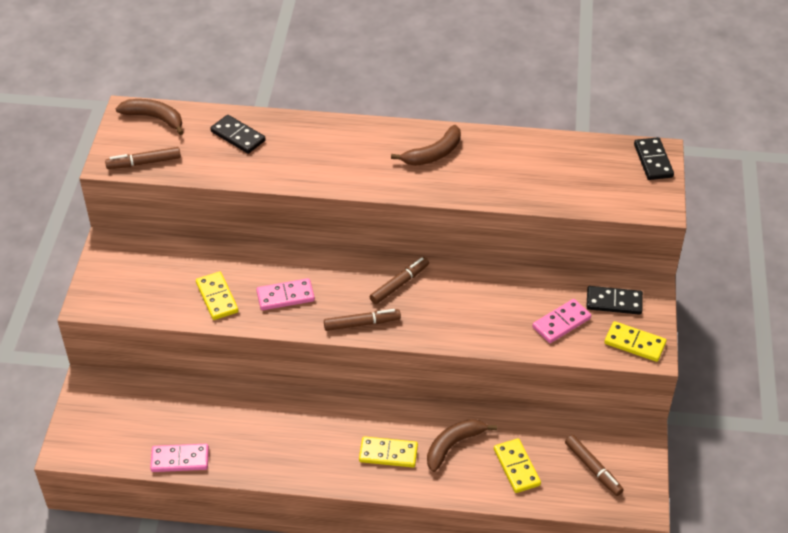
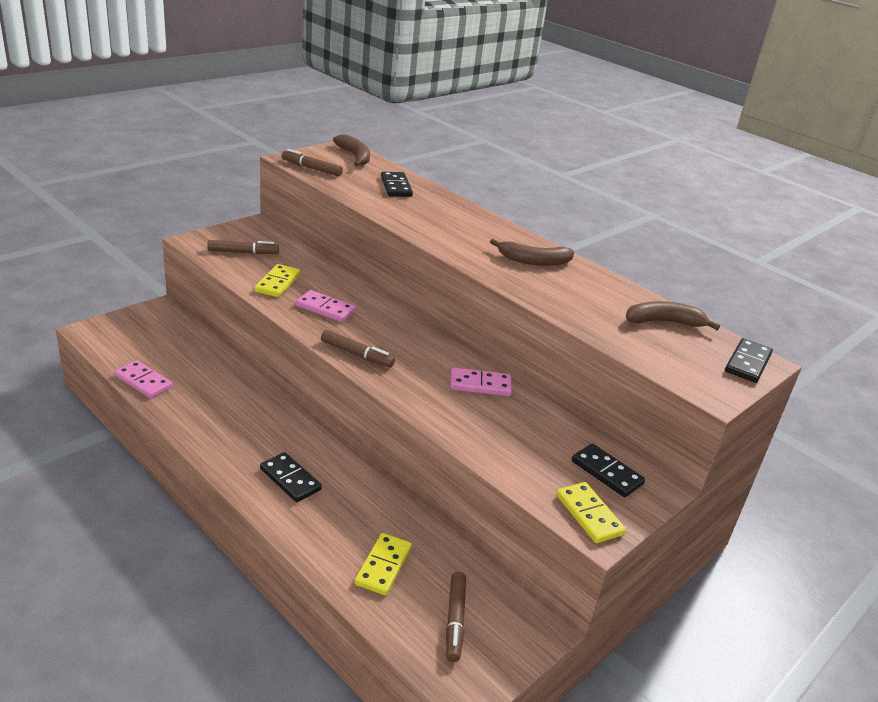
camera: 35 degrees right, 15 degrees down
(388, 453) = (290, 479): yellow domino -> black domino
(399, 284) = (423, 350): brown marker -> brown marker (243, 252)
(453, 445) = (351, 511): brown banana -> brown banana (664, 322)
(561, 323) = (532, 455): pink domino -> pink domino (480, 385)

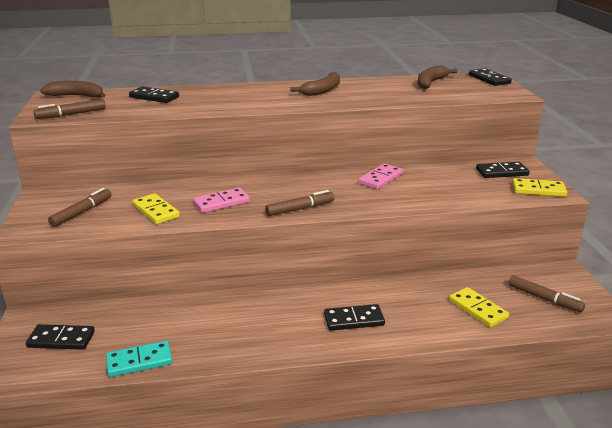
camera: 50 degrees left, 5 degrees down
(144, 335) = (61, 339): none -> black domino
(144, 381) = (139, 361): pink domino -> turquoise domino

